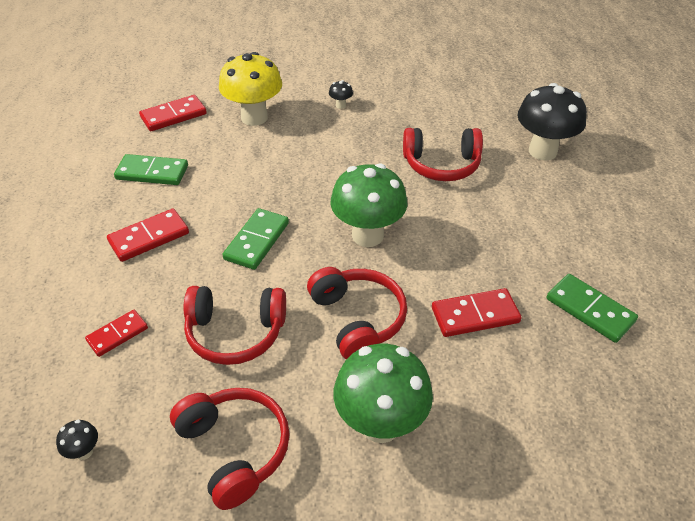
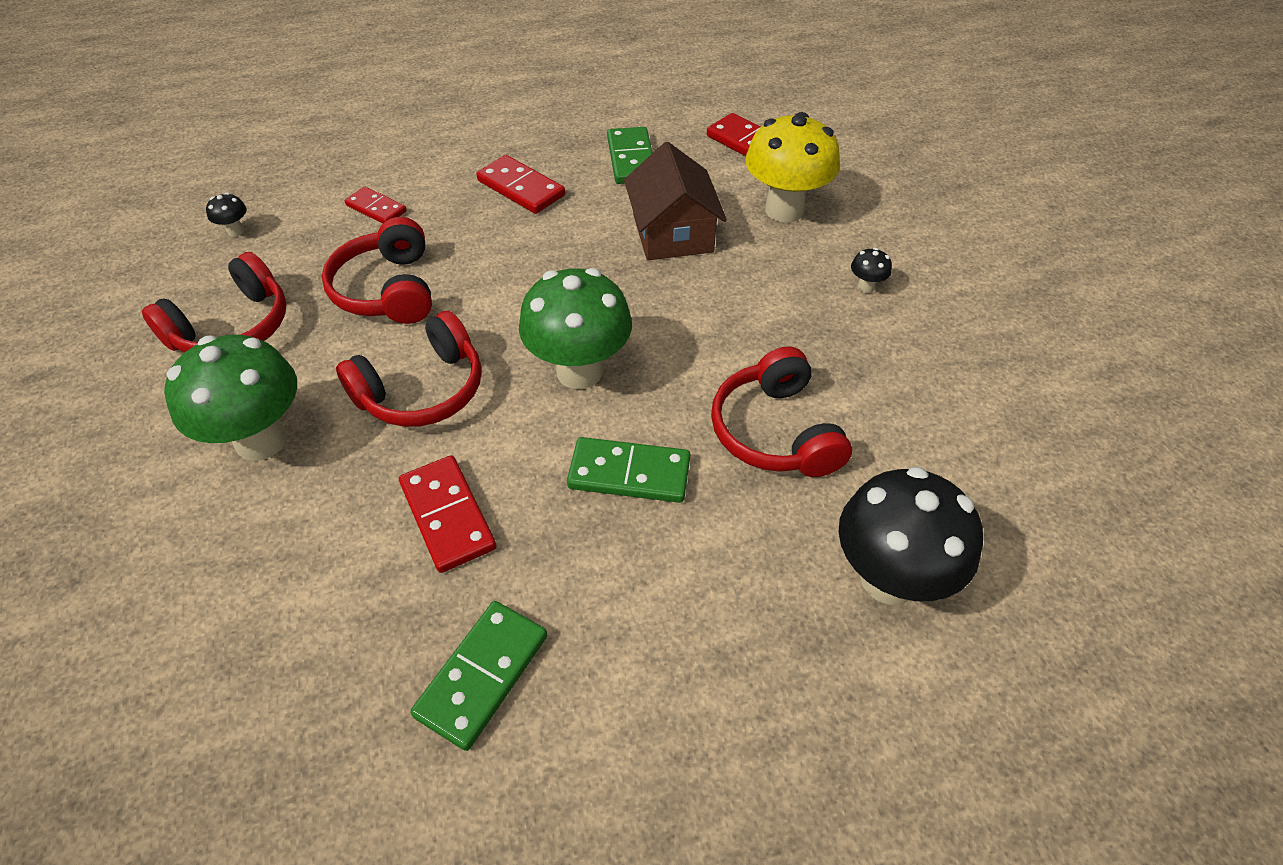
camera: 75 degrees right, 5 degrees up
(250, 169) = (672, 233): none -> brown house
(257, 241) = (538, 271): green domino -> green domino (629, 473)

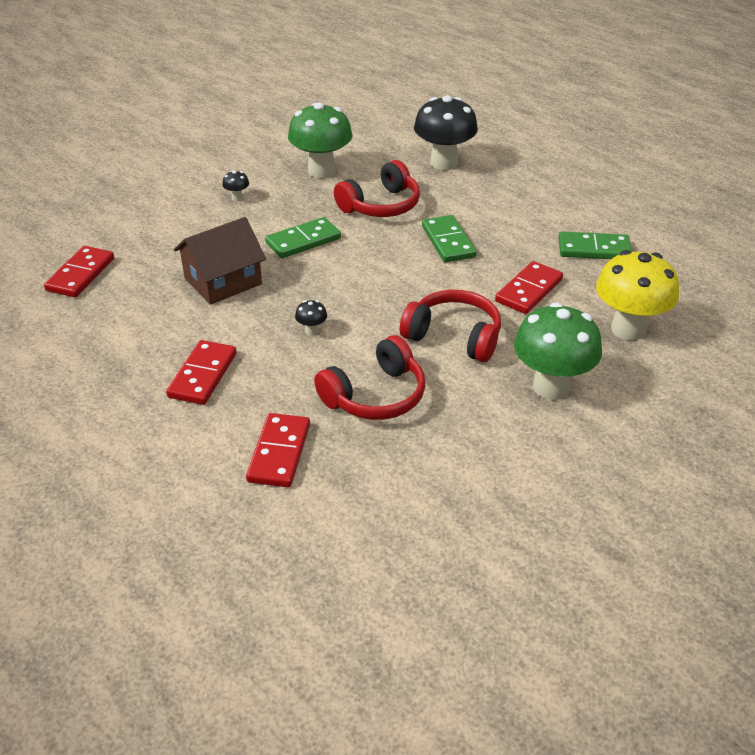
camera: 115 degrees left, 10 degrees down
(233, 328) = (476, 461): red headphones -> none
(236, 231) = (367, 536): black mushroom -> black mushroom (312, 331)
(376, 208) = (279, 453): red domino -> red domino, size x1.51
(579, 371) = (388, 280): green mushroom -> green mushroom (321, 171)
(631, 159) = (129, 328): green domino -> green domino (303, 241)
(784, 210) = (168, 241): yellow mushroom -> yellow mushroom (628, 329)

